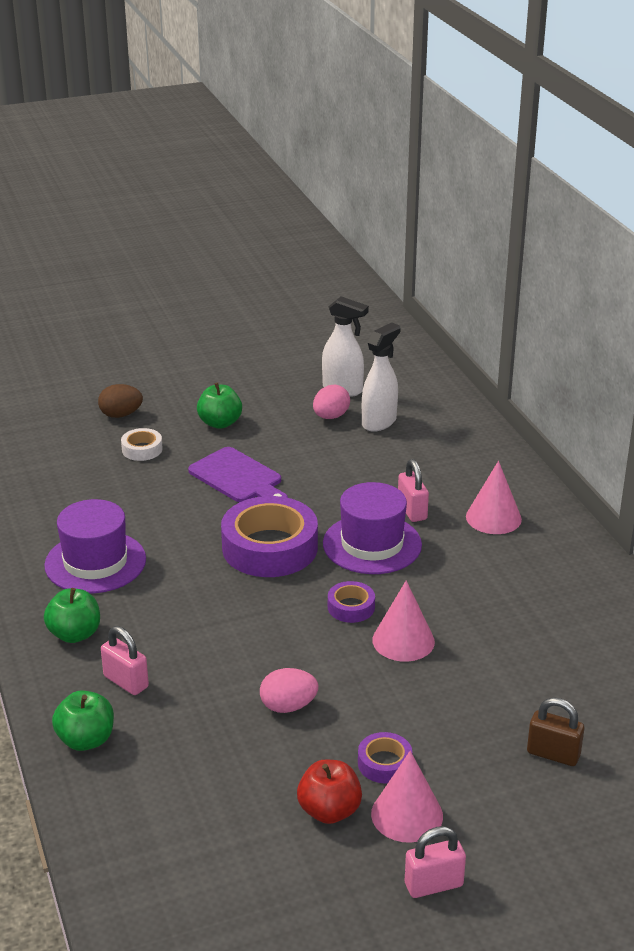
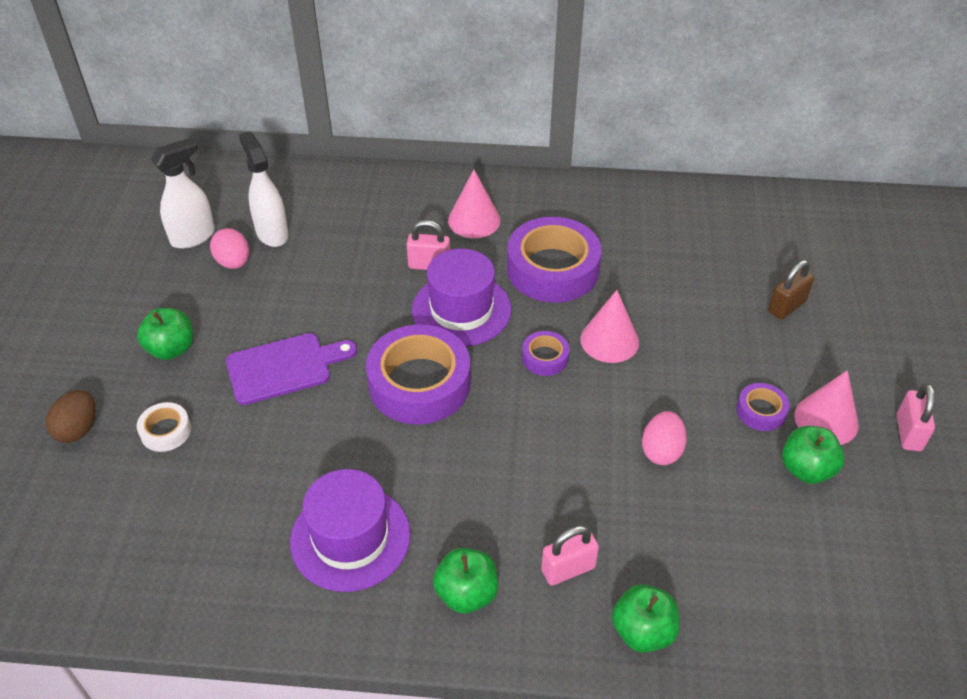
camera: 65 degrees left, 15 degrees up
(329, 811) = (806, 469): red apple -> green apple
(469, 581) = (553, 269): none -> purple tape

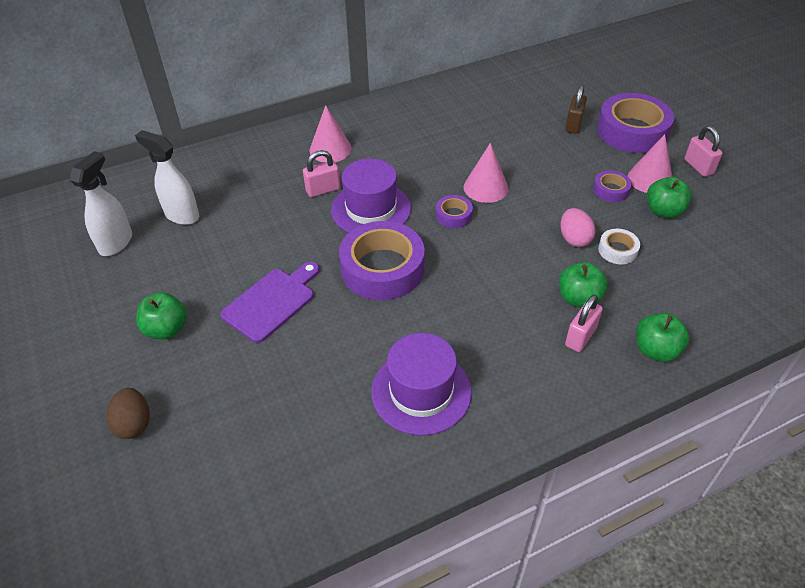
camera: 30 degrees left, 0 degrees up
(166, 431) = (213, 389): white tape -> white tape (617, 250)
(233, 262) = (167, 247): pink egg -> none
(466, 593) = (531, 385): green apple -> green apple (579, 299)
(553, 269) = (411, 159): purple tape -> purple tape (632, 131)

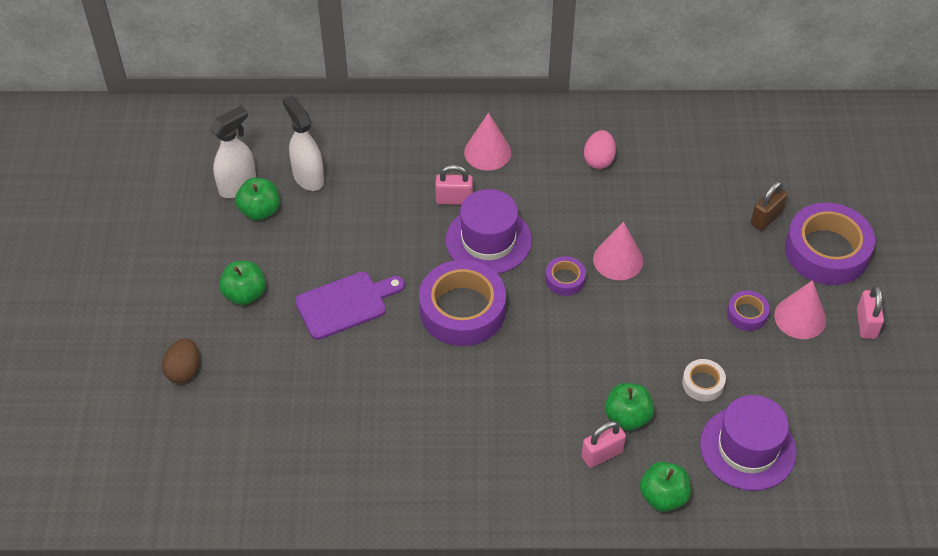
camera: 25 degrees right, 5 degrees up
(421, 391) = (428, 443): purple hat -> purple hat (747, 448)
(574, 239) = (668, 353): pink egg -> pink egg (598, 160)
(663, 211) = (784, 360): green apple -> green apple (260, 211)

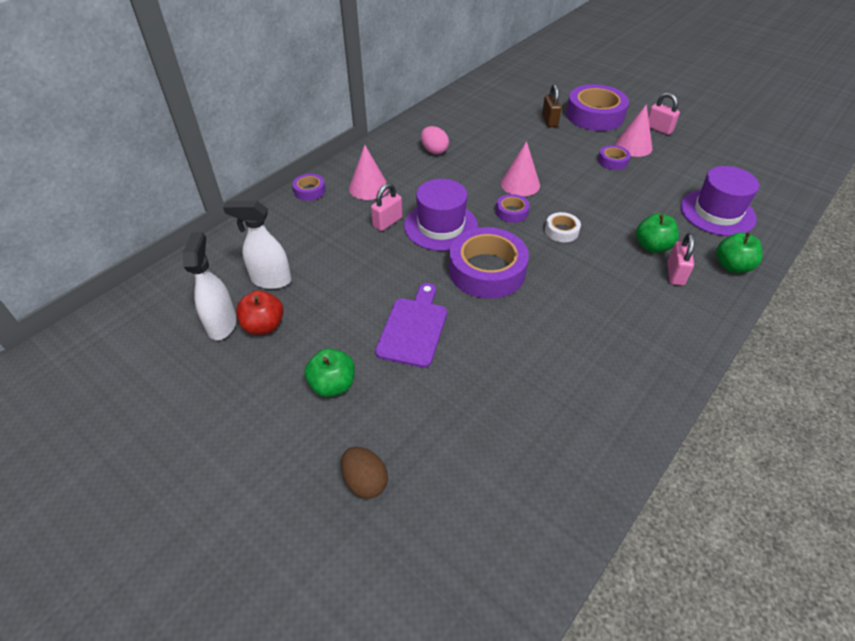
camera: 50 degrees left, 5 degrees down
(260, 211) = (264, 326): green apple -> red apple
(438, 116) = (310, 191): none -> purple tape
(703, 383) = (651, 203): white tape -> white tape (561, 231)

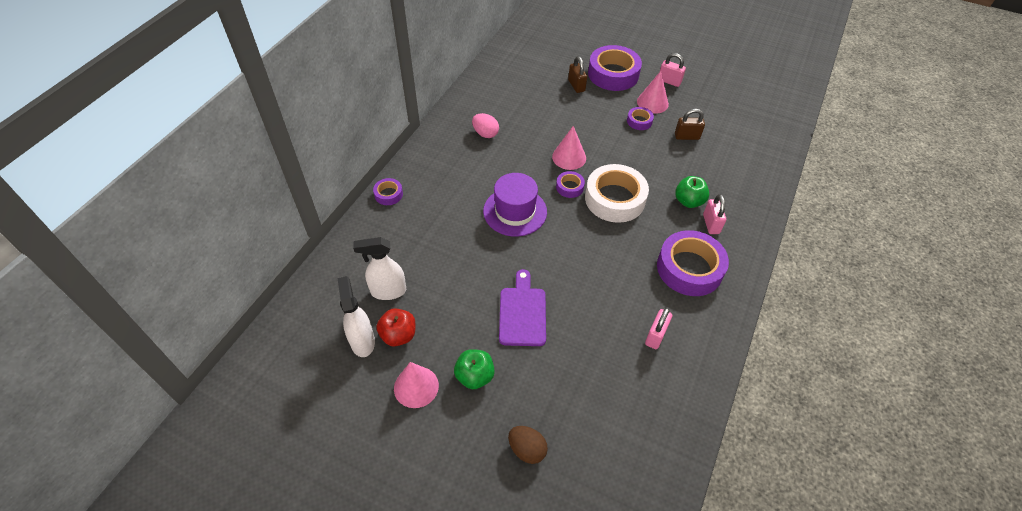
camera: 15 degrees left, 5 degrees up
(368, 187) = (440, 182): pink cone -> pink cone (416, 387)
(387, 222) = (468, 215): pink padlock -> pink padlock (655, 336)
(487, 270) = (565, 248): purple tape -> purple tape (689, 268)
(561, 231) = (614, 199): white tape -> white tape, size x2.14
(666, 182) = (687, 136): none -> brown padlock
(717, 212) = (731, 160): purple hat -> none
(732, 266) = (751, 209): green apple -> none

